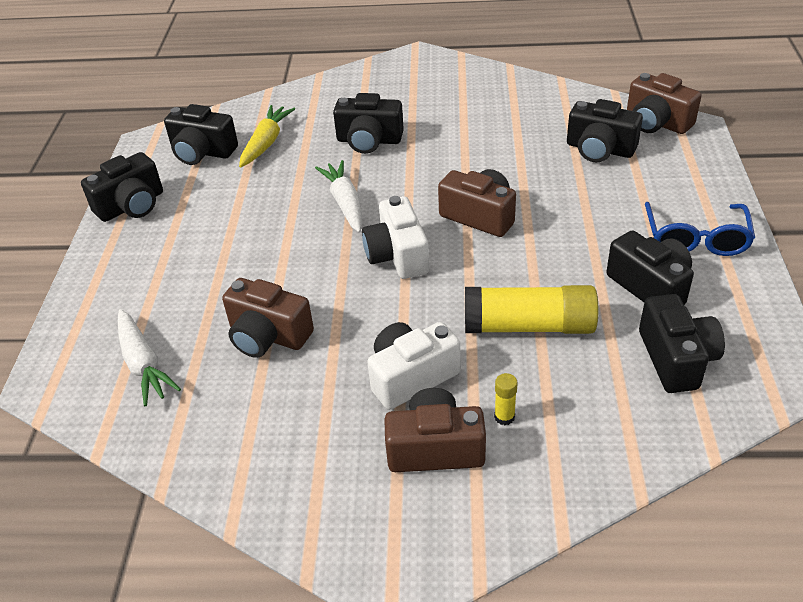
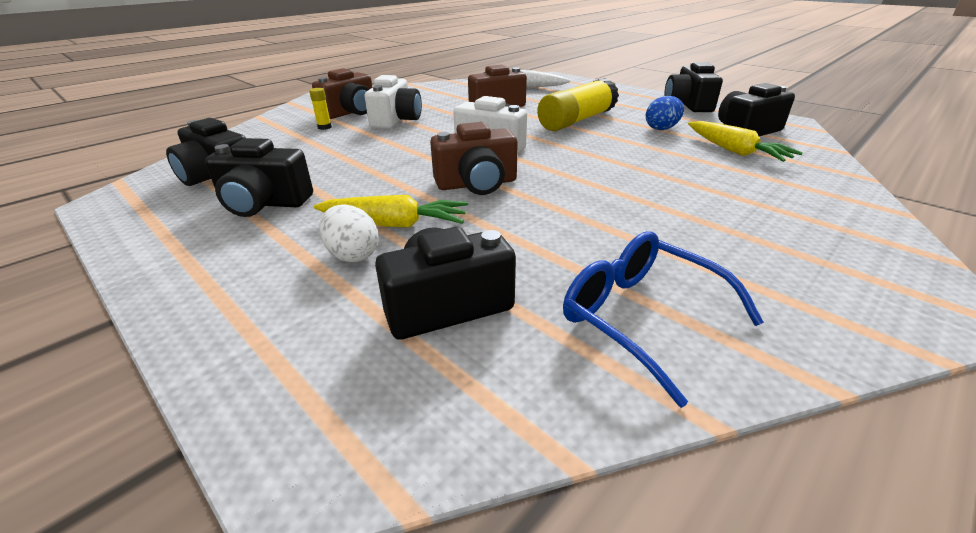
camera: 130 degrees right, 10 degrees down
(239, 191) = (662, 128): none -> blue egg
(345, 203) = (588, 150): white carrot -> none
(369, 140) = (682, 186): black camera -> none
(528, 326) = (350, 153): yellow glue stick -> yellow glue stick (577, 120)
(575, 210) = (395, 224): none -> yellow carrot
(620, 200) = (353, 254): none -> white egg
(656, 122) = (402, 422): brown camera -> none
(695, 239) = (229, 257): blue glasses -> blue glasses (642, 317)

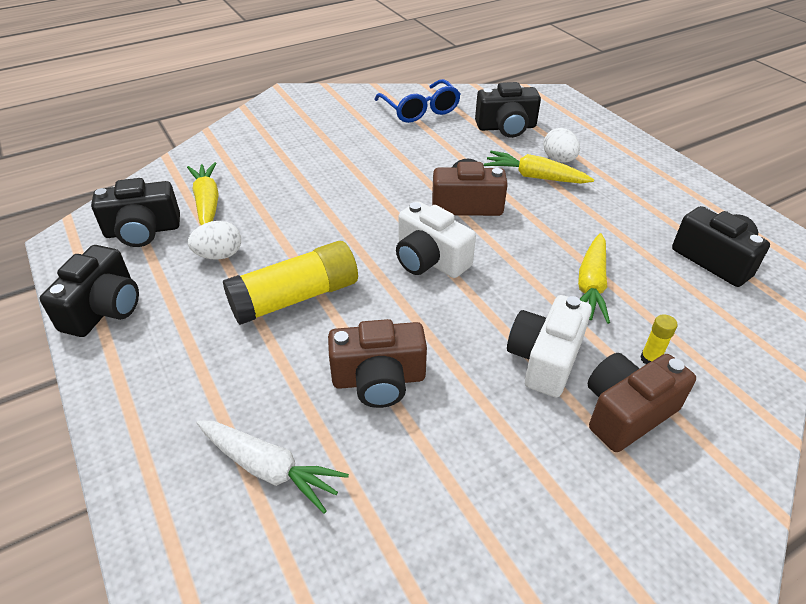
camera: 165 degrees left, 10 degrees up
(264, 203) = (643, 214): black camera -> none
(353, 149) = (591, 286): none -> yellow carrot
(662, 128) = (219, 255): blue egg -> white egg

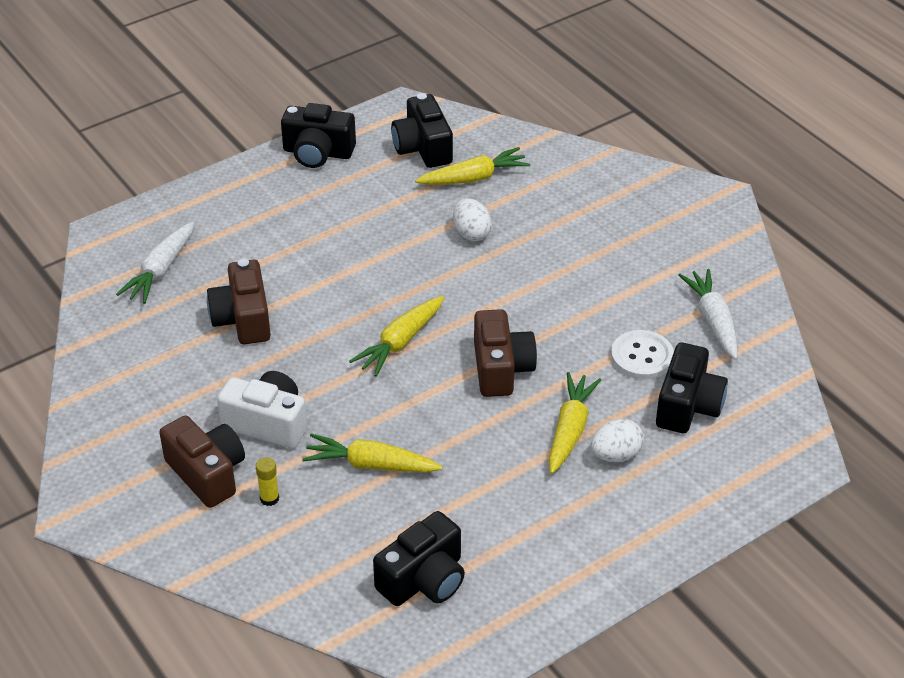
camera: 85 degrees right, 0 degrees up
(219, 255) = (392, 202): white egg -> white egg (471, 233)
(295, 298) = (338, 258): yellow glue stick -> none
(420, 110) = (713, 320): blue glasses -> white carrot
(430, 260) = (400, 343): white camera -> yellow carrot
(456, 140) = (642, 357): none -> white button
(506, 127) = (688, 406): black camera -> black camera turned 150 degrees counterclockwise

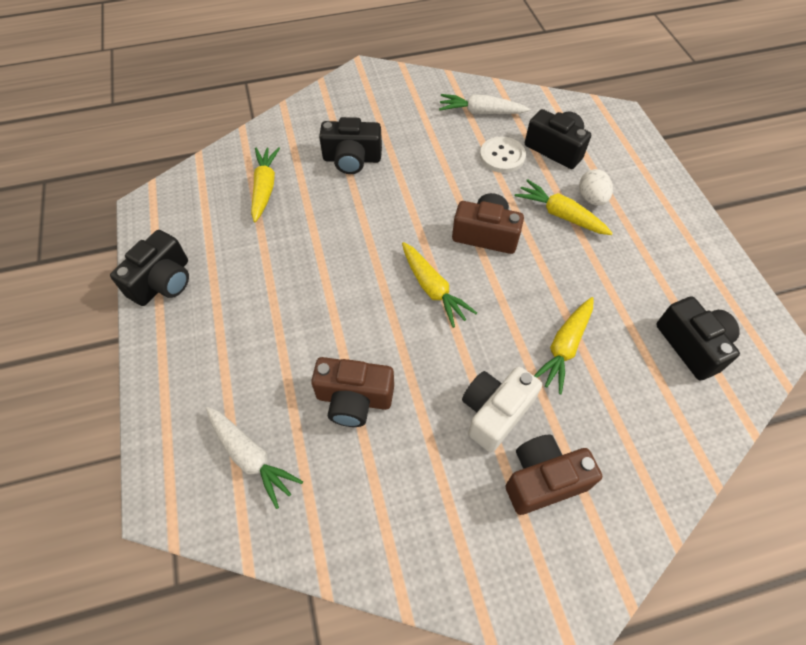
camera: 70 degrees left, 15 degrees up
(269, 498) = (585, 434): yellow glue stick -> none
(423, 148) = (207, 208): black camera -> black camera (352, 159)
(471, 233) = (328, 208): white egg -> none

